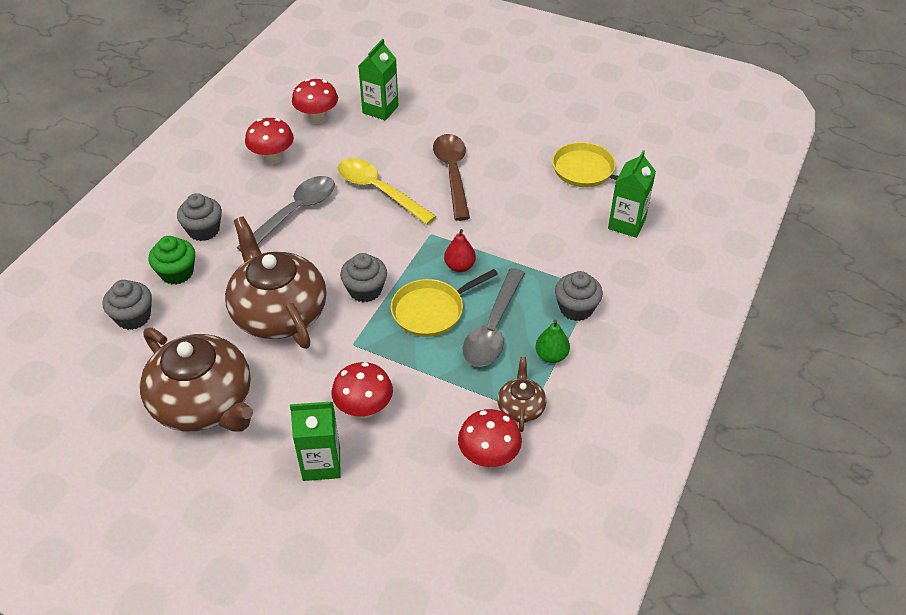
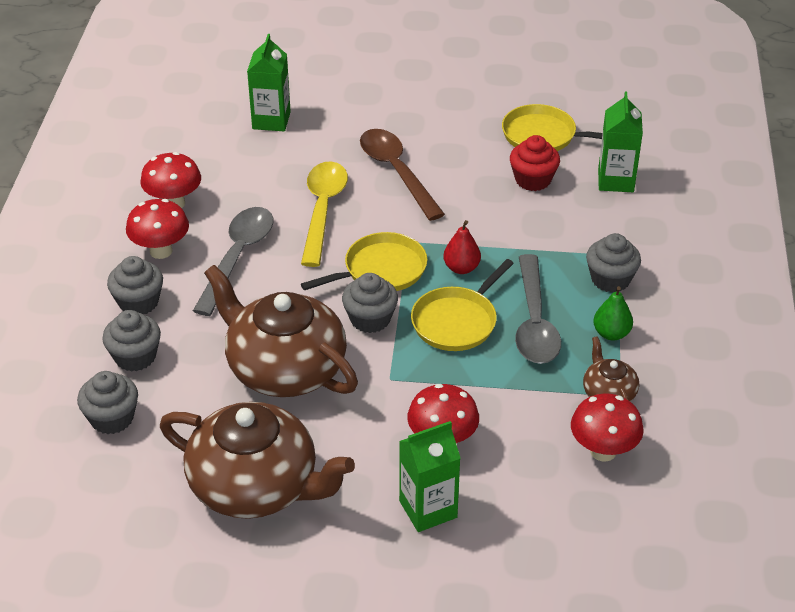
camera: 20 degrees left, 5 degrees down
(177, 273) = (135, 357): green cupcake -> grey cupcake
(317, 118) = (201, 147): red mushroom -> red mushroom (161, 251)
(378, 191) = (322, 210): yellow spoon -> yellow spoon turned 75 degrees clockwise
(396, 251) = (381, 270): none -> yellow pan
(558, 206) = (533, 180): none -> red cupcake

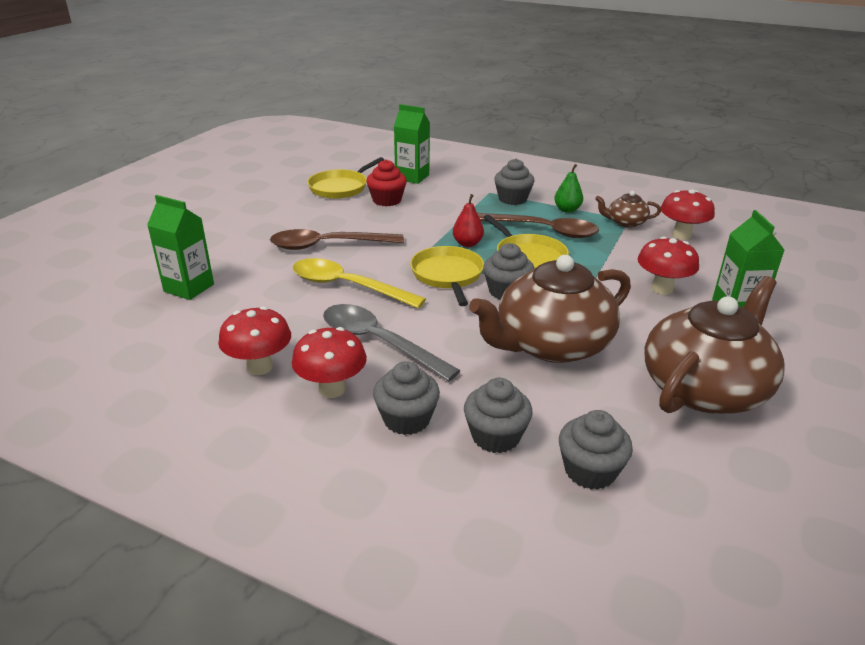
camera: 70 degrees left, 10 degrees down
(534, 322) = (543, 230): grey spoon -> brown spoon

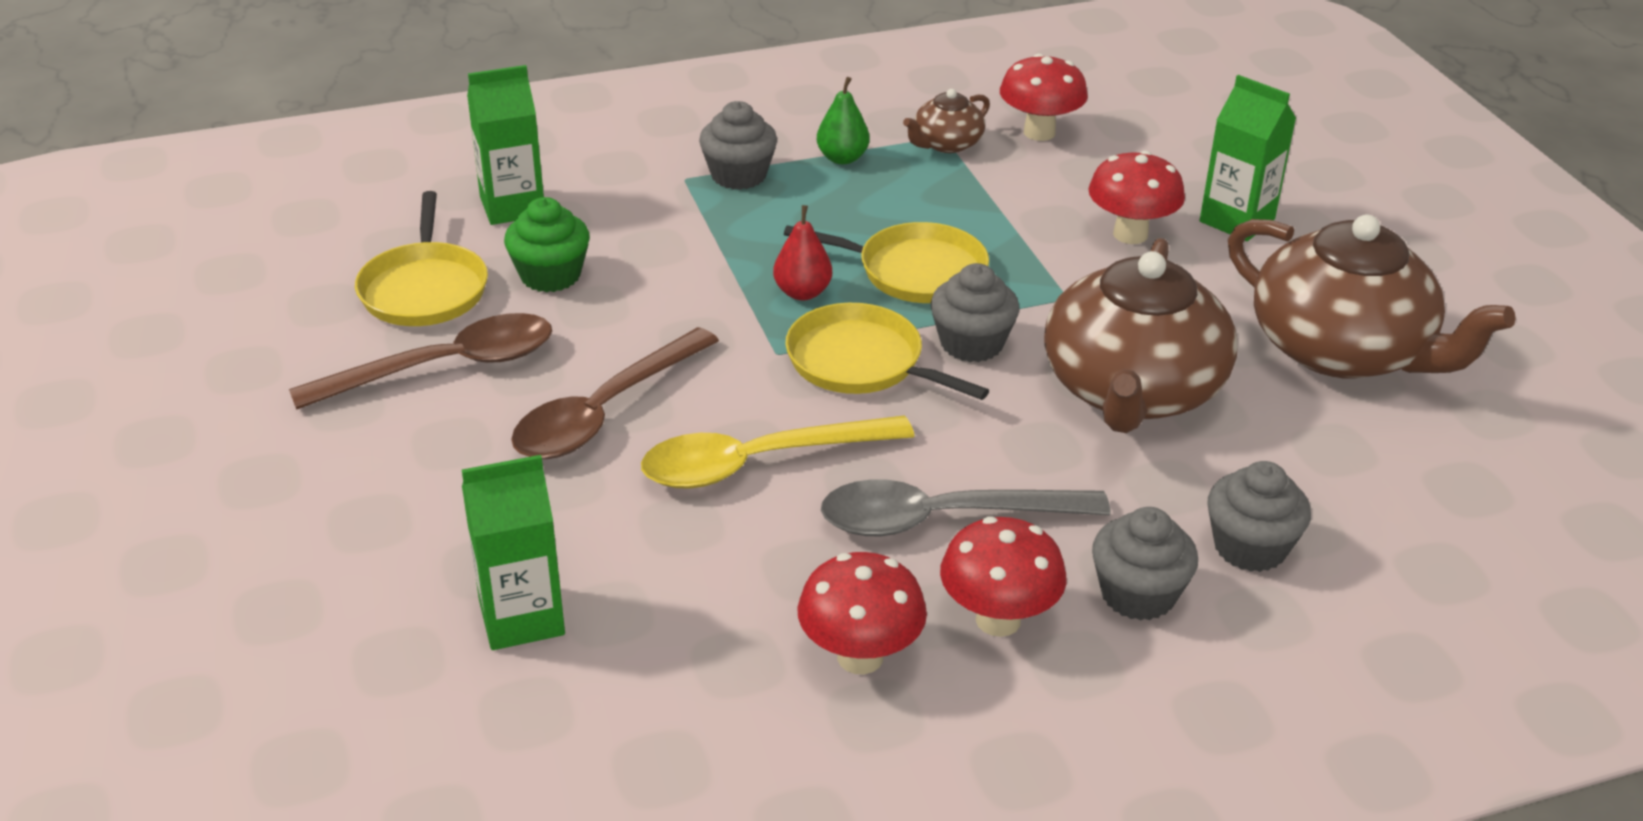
camera: 45 degrees left, 5 degrees up
(387, 200) = (550, 275): red cupcake -> green cupcake
(543, 230) = (866, 213): brown spoon -> brown spoon (445, 367)
(590, 471) = (1379, 521): grey cupcake -> none
(704, 388) = (1341, 350): brown teapot -> brown teapot turned 135 degrees clockwise

